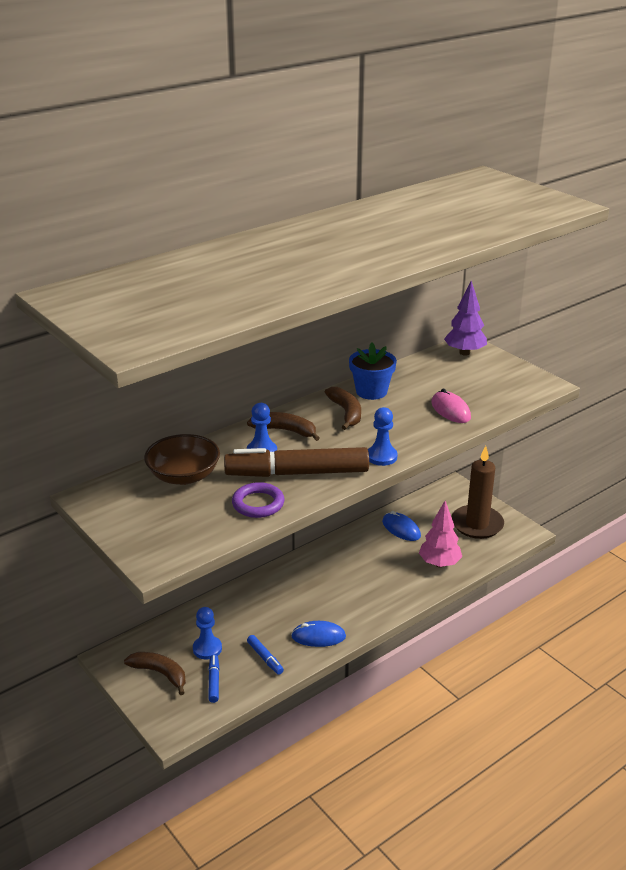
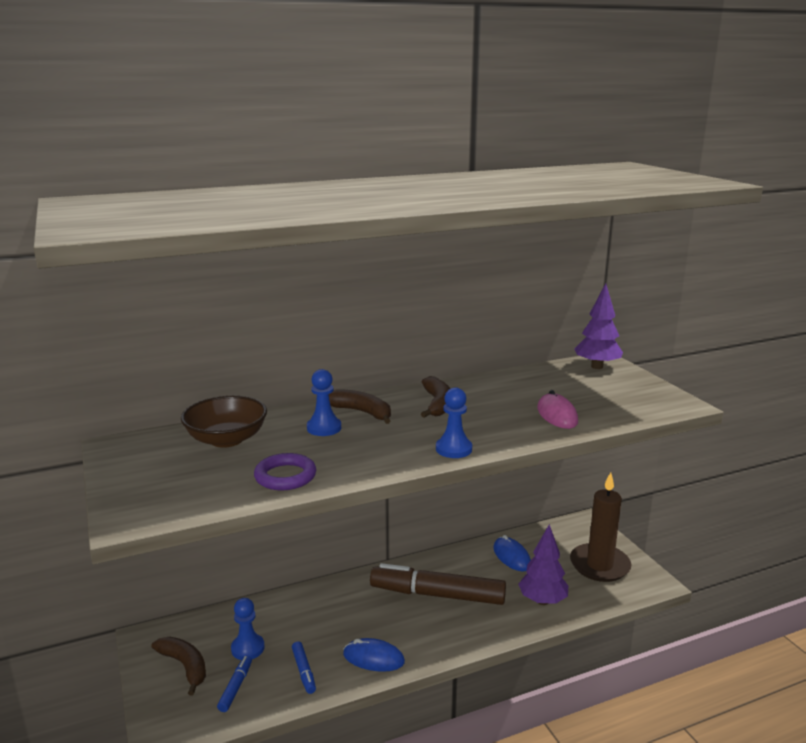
camera: 15 degrees right, 10 degrees down
(297, 473) = (348, 452): brown marker -> brown marker (437, 594)
(371, 391) = (476, 389): blue flower pot -> none
(439, 563) = (542, 601): pink tree -> purple tree

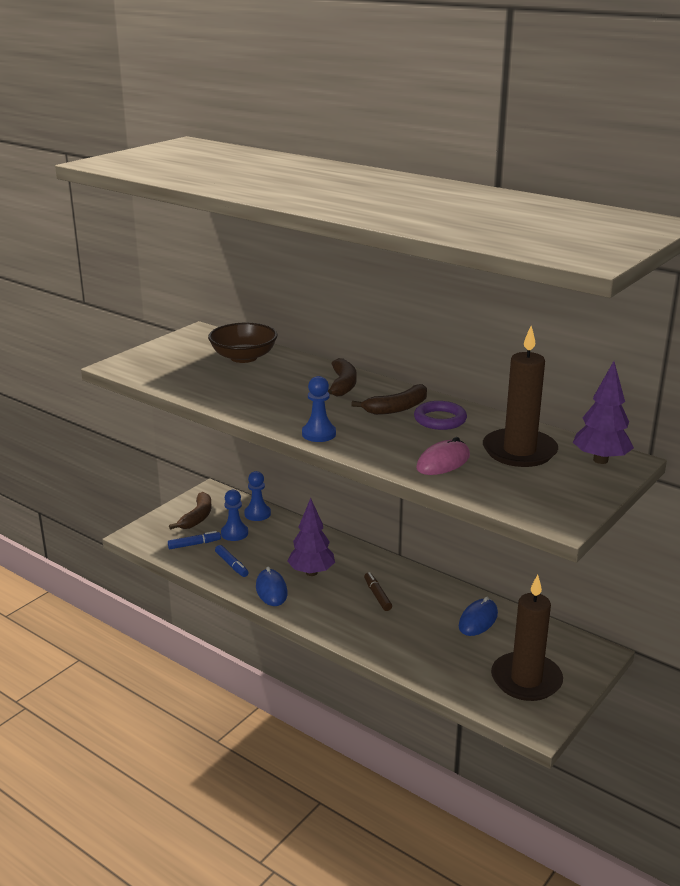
camera: 60 degrees right, 5 degrees up
(285, 476) = (211, 390): purple ring -> purple ring (440, 419)
(303, 671) = (231, 565): blue marker -> blue marker turned 75 degrees counterclockwise
(324, 428) = (298, 380): blue pawn -> blue pawn (257, 514)
(437, 594) = (377, 595): brown marker -> brown marker, size x0.42
(542, 601) = (428, 656): purple tree -> purple tree (311, 572)
(561, 385) = (519, 451): none -> brown candle

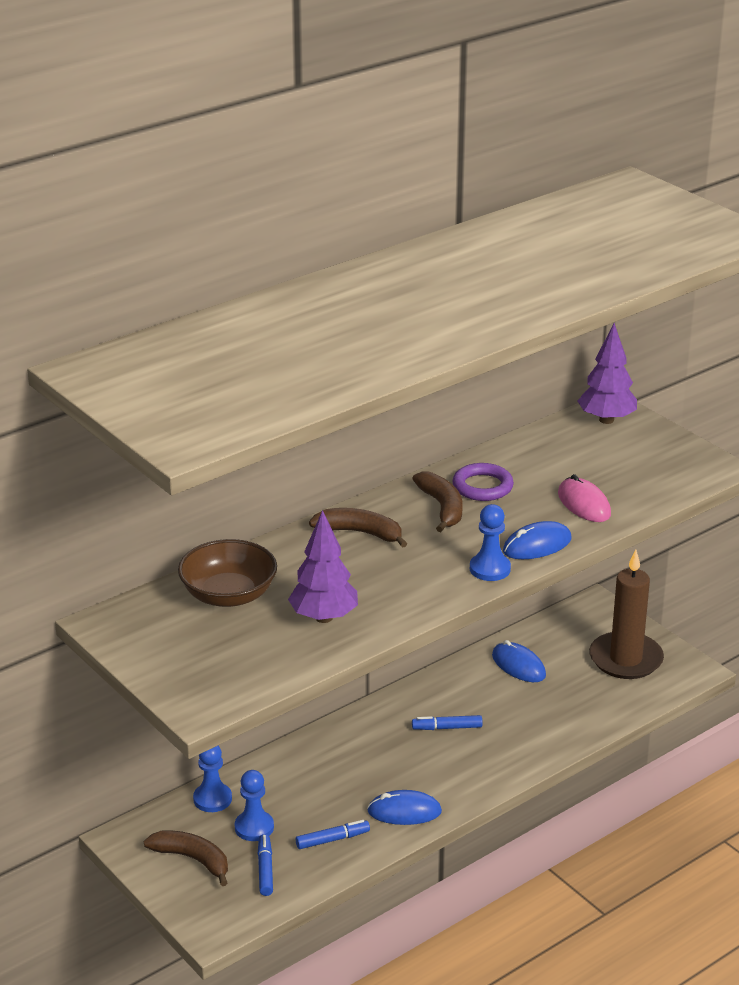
camera: 75 degrees left, 5 degrees up
(311, 572) = (378, 772): purple tree -> purple tree (324, 617)
(364, 448) = (537, 545): none -> blue mouse
(377, 595) = (447, 727): brown marker -> blue marker
(519, 451) = (574, 457): brown candle -> none

